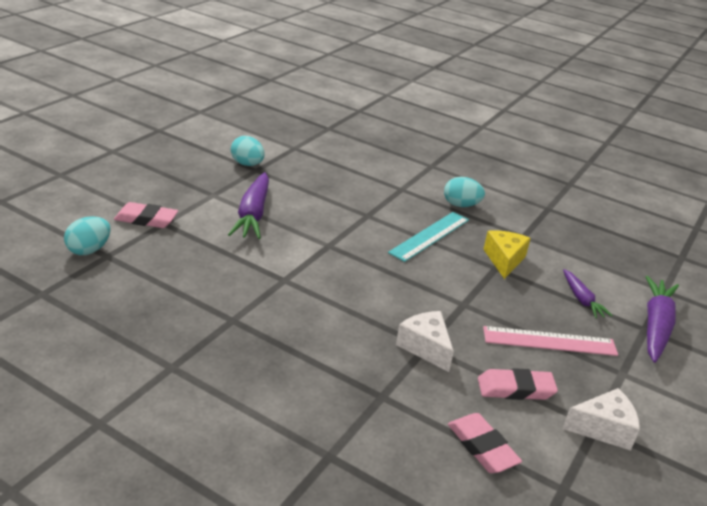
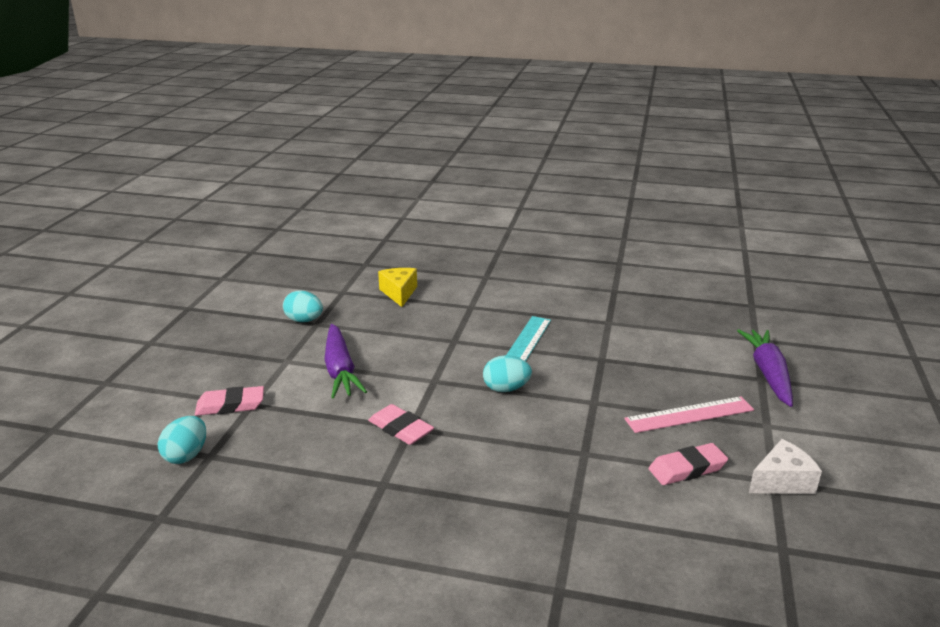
camera: 15 degrees left, 5 degrees down
(425, 347) = (584, 454): white cheese -> none
(461, 205) = (535, 308): turquoise egg -> turquoise egg (506, 389)
(482, 447) = (691, 534): pink eraser -> pink eraser (401, 429)
(504, 260) = (605, 350): yellow cheese -> yellow cheese (399, 293)
(581, 299) = (693, 367): purple carrot -> none

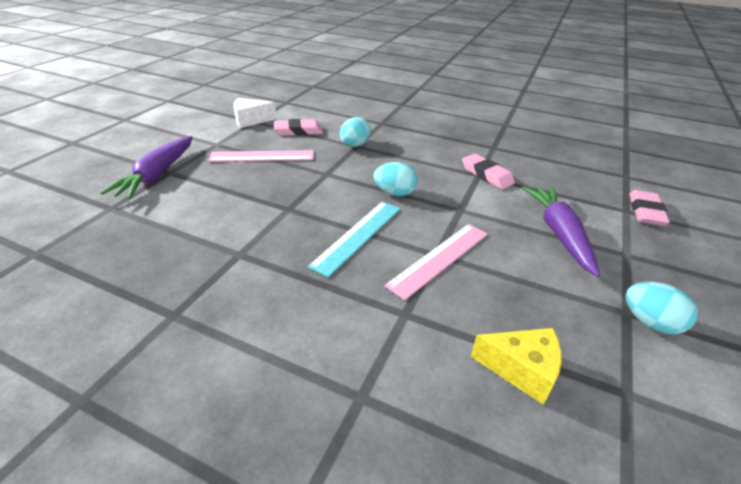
camera: 170 degrees left, 10 degrees up
(186, 455) = (645, 178): turquoise egg -> turquoise egg (354, 145)
(230, 405) = (645, 211): pink eraser -> pink eraser turned 75 degrees counterclockwise
(399, 293) = (521, 370): yellow cheese -> yellow cheese turned 75 degrees counterclockwise
(451, 338) = (440, 259): none -> pink ruler

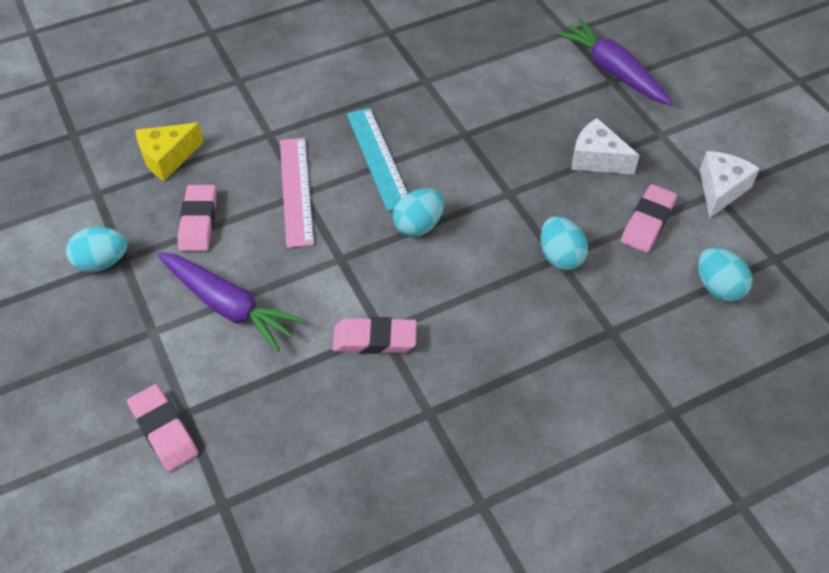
camera: 130 degrees right, 15 degrees up
(262, 156) = (597, 159): pink ruler -> white cheese
(321, 109) = (718, 287): none -> turquoise egg
(538, 293) = (198, 222): none -> pink eraser

